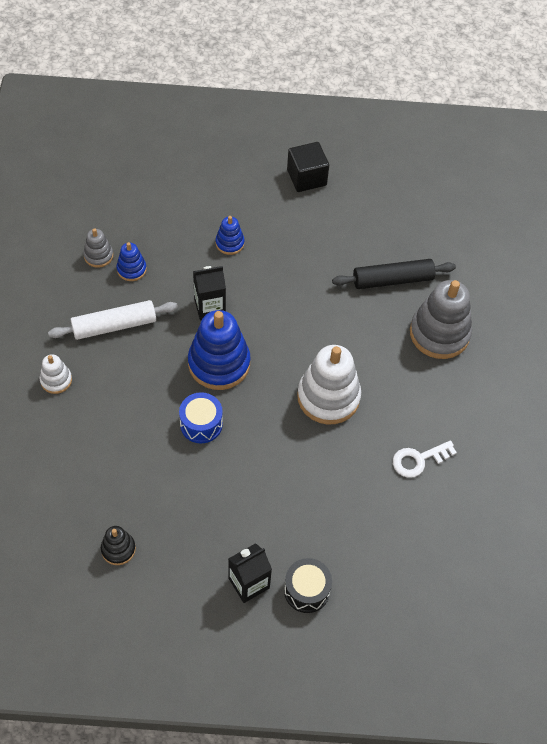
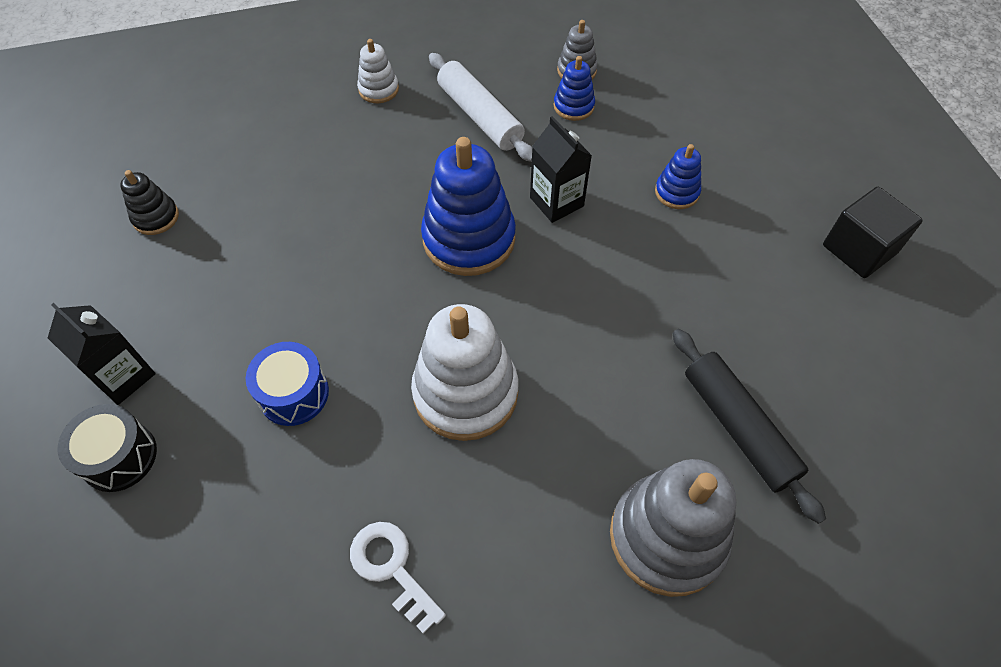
camera: 75 degrees right, 0 degrees up
(201, 424) = (363, 247): blue drum -> blue drum (294, 393)

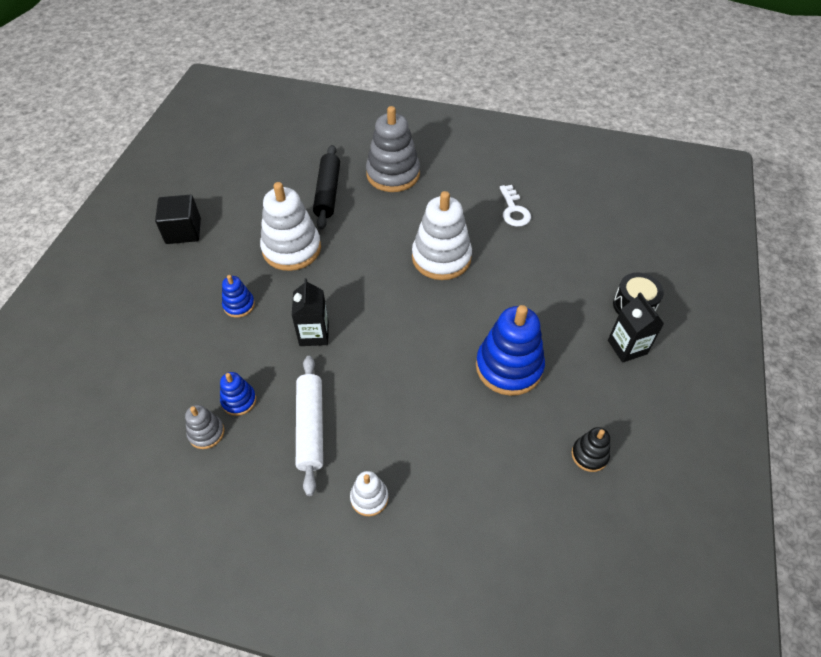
camera: 150 degrees left, 5 degrees down
(294, 393) = (531, 296): blue drum -> none
(469, 239) = (385, 336): blue stacking toy -> blue stacking toy (509, 367)
(691, 297) = (291, 249): none -> white stacking toy

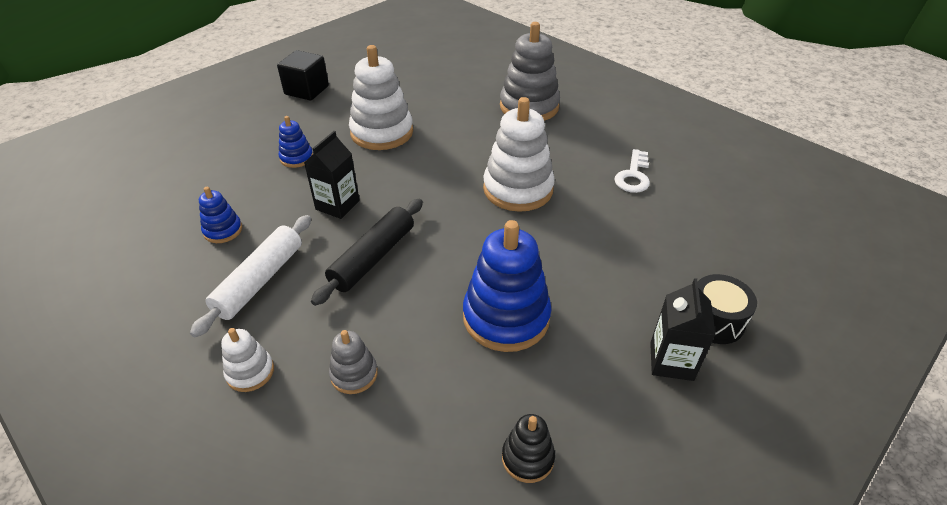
camera: 30 degrees right, 10 degrees down
(206, 433) = (172, 244): grey stacking toy -> grey stacking toy (354, 374)
(327, 192) = (454, 101): black rolling pin -> black rolling pin (373, 257)

